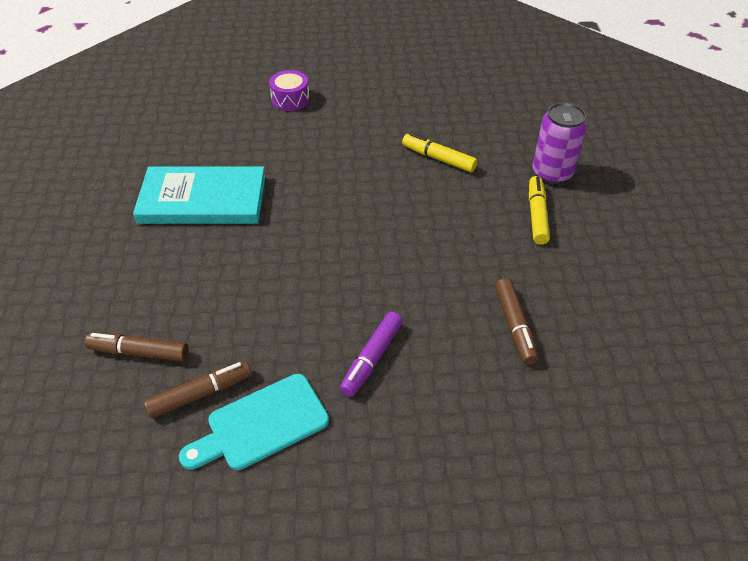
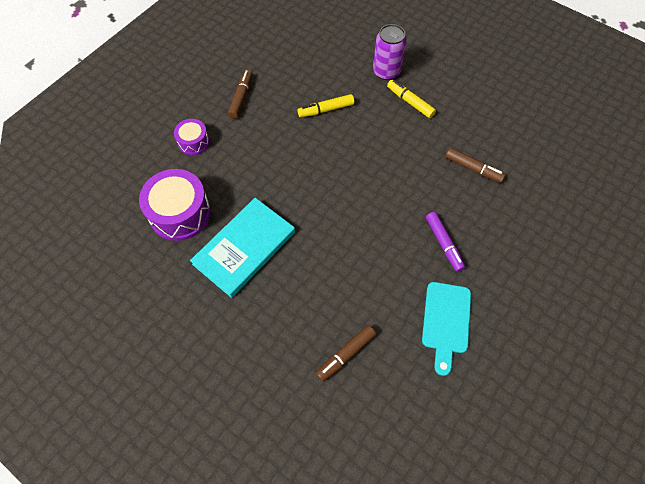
camera: 50 degrees left, 15 degrees up
(200, 394) = (402, 339): brown marker -> brown marker (241, 97)
(201, 137) = (180, 213): none -> purple drum

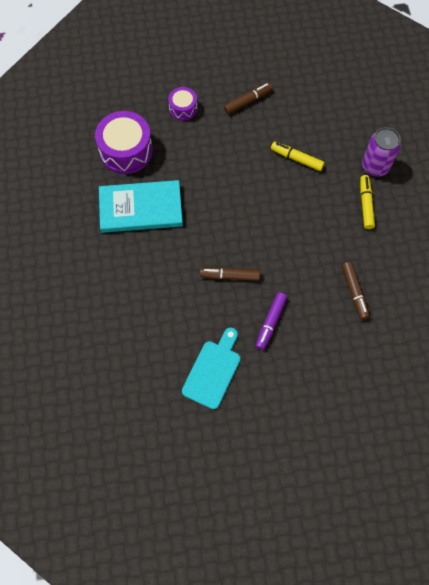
camera: 45 degrees right, 5 degrees up
(346, 354) = (130, 330): brown marker -> brown marker (230, 276)
(446, 321) = (213, 370): turquoise cutting board -> turquoise cutting board turned 150 degrees clockwise

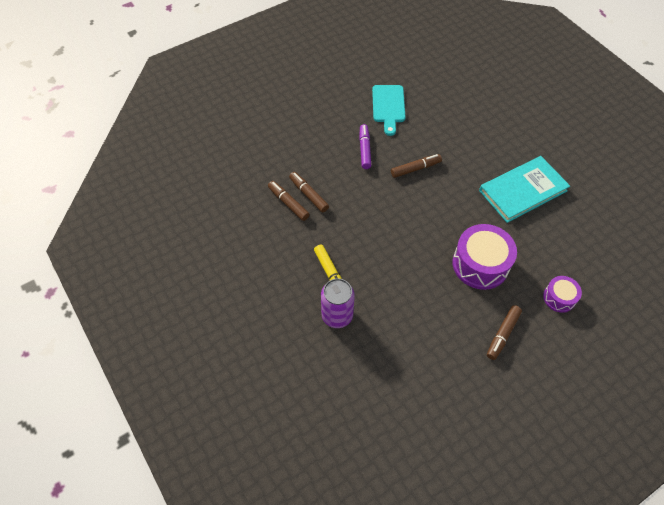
camera: 155 degrees right, 10 degrees down
(126, 151) = (575, 233): purple drum -> purple drum (480, 264)
(296, 159) = (417, 291): yellow marker -> none
(379, 290) = (288, 203): none -> brown marker

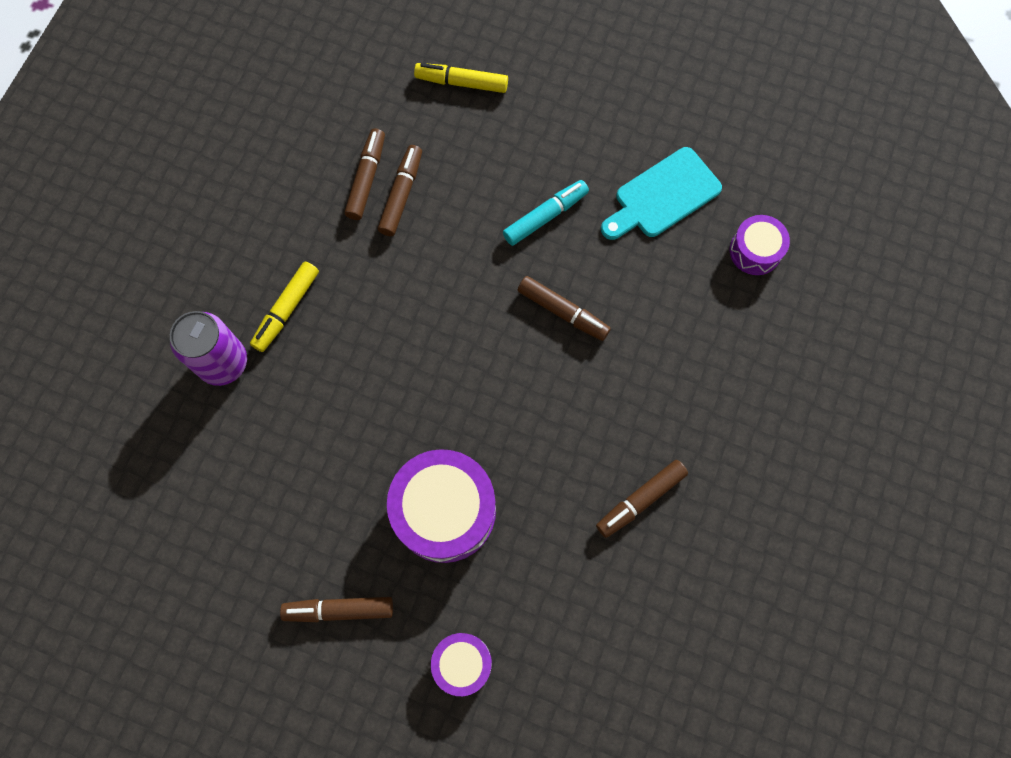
camera: 55 degrees right, 15 degrees up
(272, 142) = (462, 83): none -> yellow marker
(364, 149) = (545, 216): purple marker -> turquoise marker
(437, 92) = (755, 251): none -> purple drum
(522, 190) = (640, 500): turquoise book -> brown marker

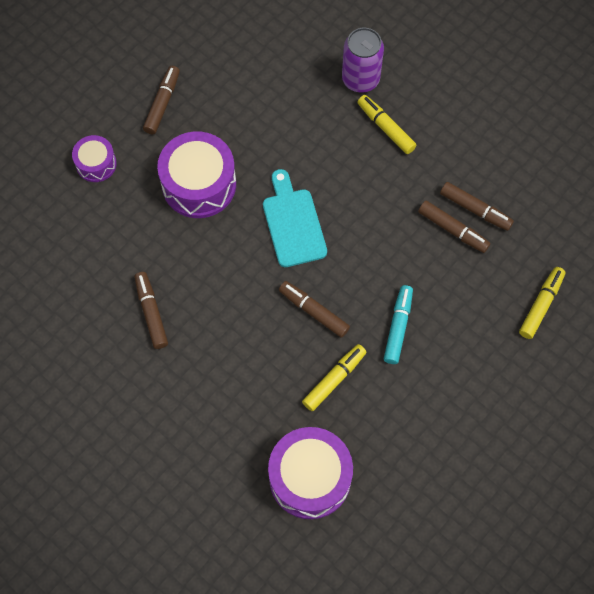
camera: 110 degrees right, 5 degrees down
(545, 216) = (398, 327): turquoise marker -> turquoise marker turned 150 degrees counterclockwise
(562, 311) = (314, 311): brown marker -> brown marker turned 75 degrees clockwise
(635, 263) = (334, 379): none -> yellow marker
(662, 196) = (384, 424): turquoise cutting board -> turquoise cutting board (293, 223)
(755, 251) = (310, 478): purple drum -> purple drum, size x1.82

